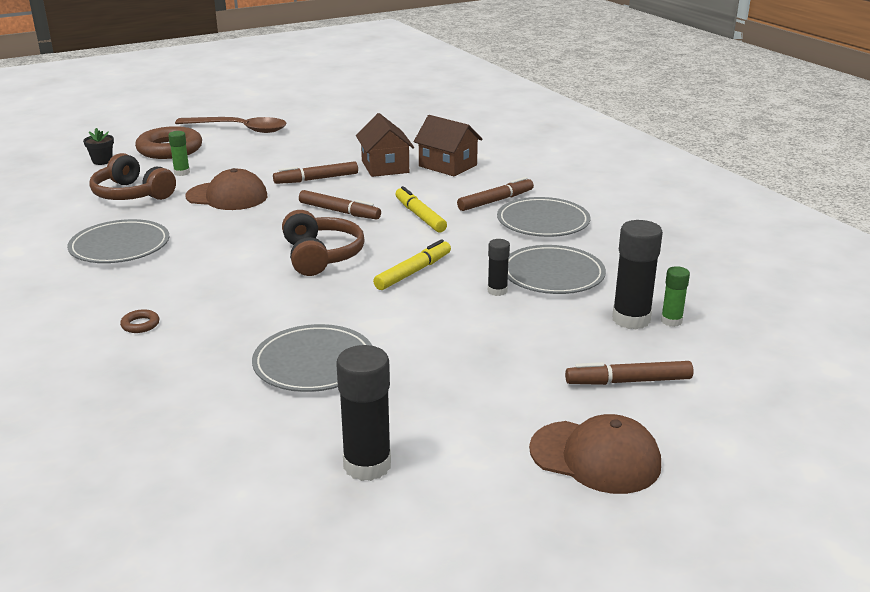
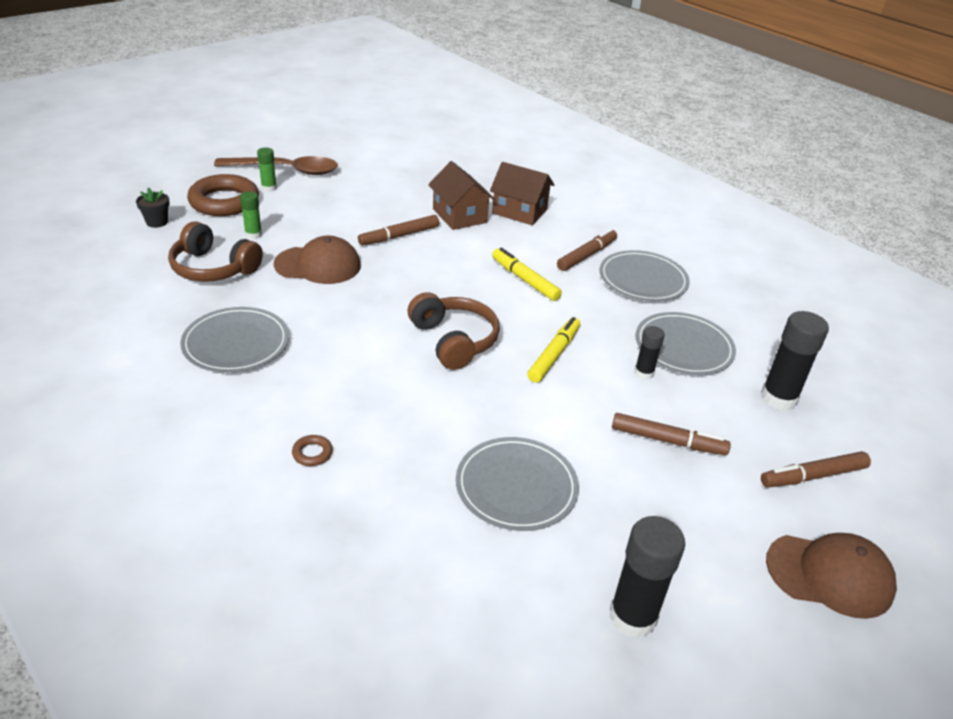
camera: 15 degrees left, 10 degrees up
(339, 211) = (443, 279): brown marker -> brown marker (668, 441)
(671, 321) = (813, 396): green glue stick -> green glue stick (269, 188)

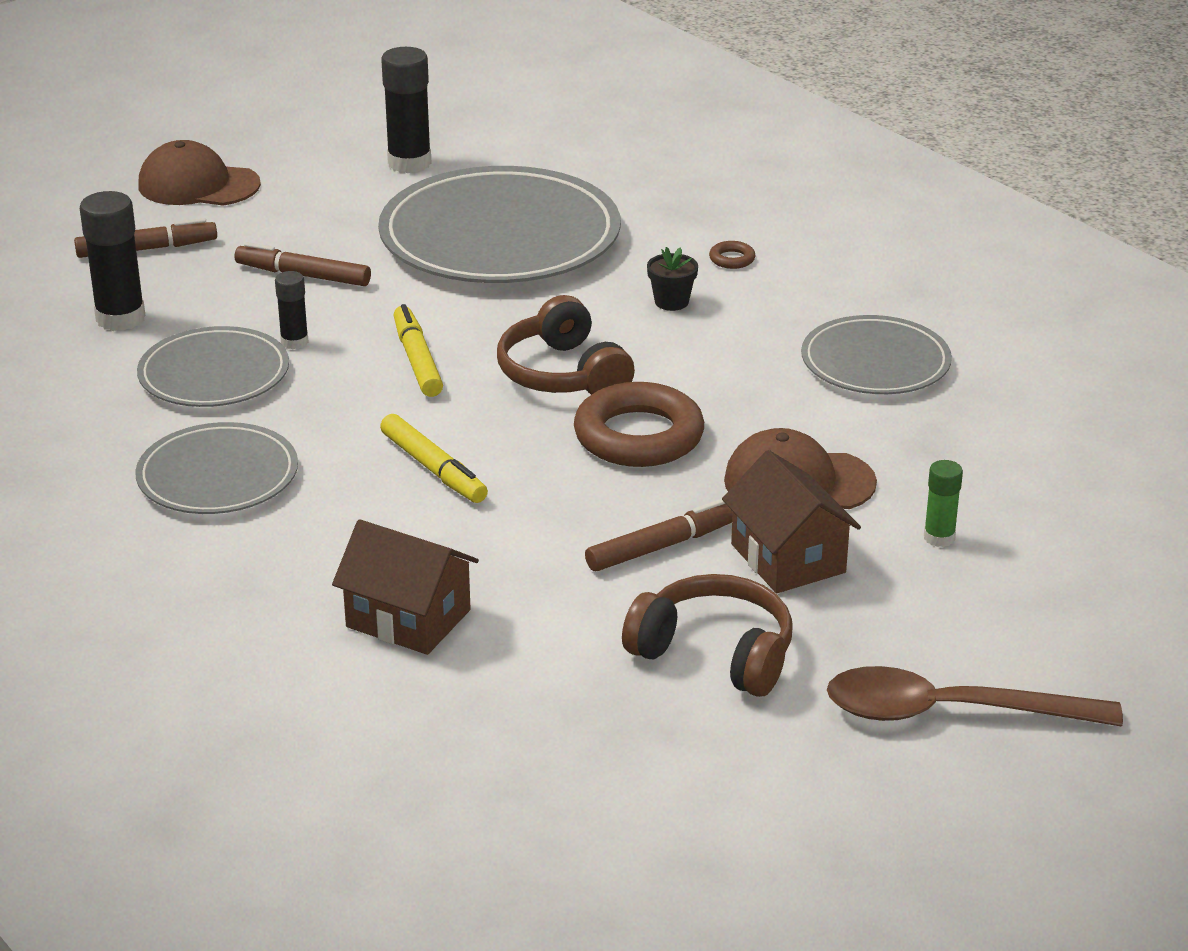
camera: 175 degrees left, 5 degrees down
(157, 222) = (1134, 557): black flower pot -> black flower pot (671, 302)
(213, 268) = (973, 470): brown headphones -> brown headphones (714, 654)
(224, 202) = (1037, 612): brown ring -> brown ring (638, 436)
(269, 188) = (964, 655): green glue stick -> none
(459, 216) = (541, 600): brown house -> brown house (788, 558)
(516, 487) = (500, 237): grey plate -> grey plate, size x1.77
(554, 355) = (417, 360): yellow marker -> yellow marker turned 135 degrees clockwise
(586, 255) = (302, 520): brown marker -> none

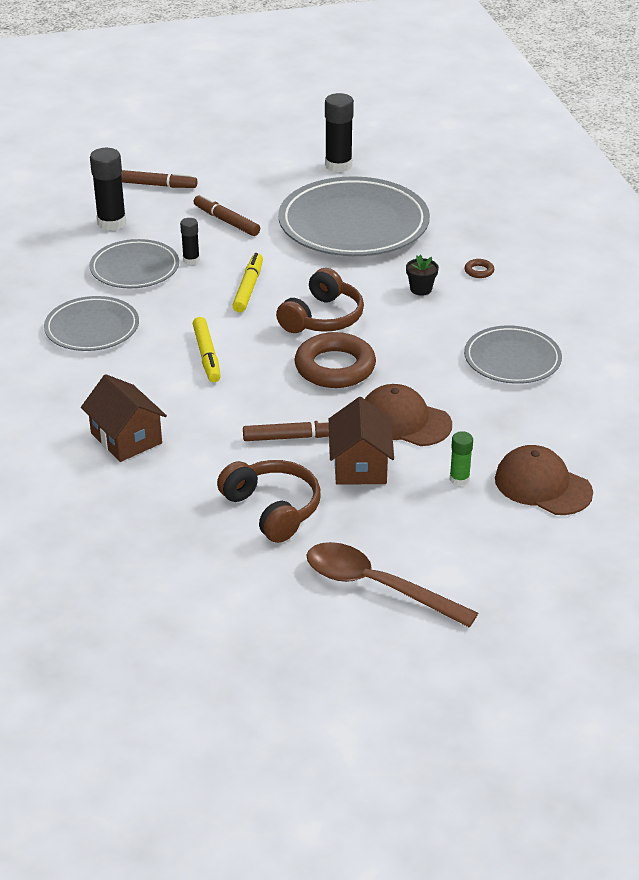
camera: 25 degrees right, 5 degrees up
(198, 185) = (212, 153): brown cap -> brown cap (542, 485)
(563, 374) = (322, 318): brown headphones -> brown headphones turned 150 degrees counterclockwise

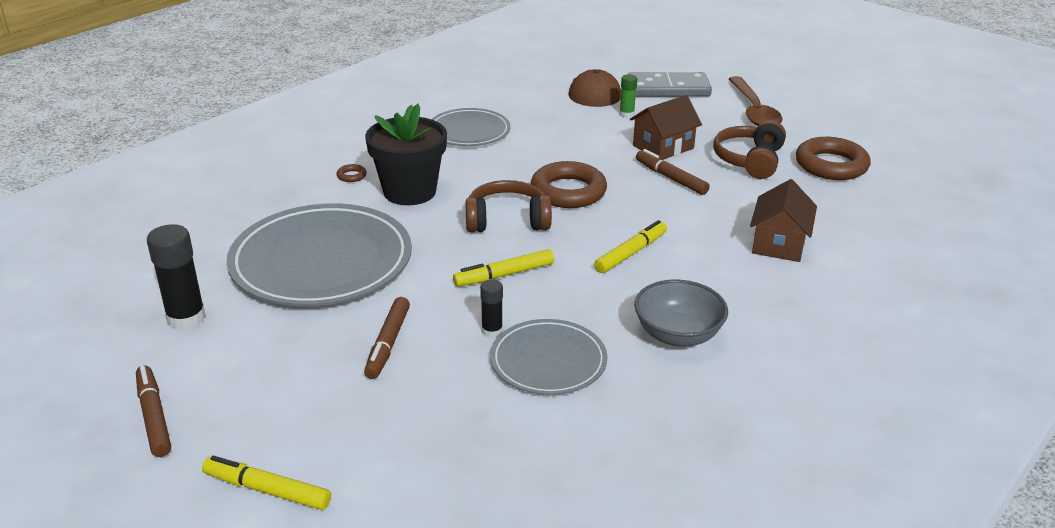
camera: 125 degrees left, 5 degrees down
(92, 328) = (677, 335): grey plate -> grey bowl
(111, 223) = (474, 431): black glue stick -> none
(151, 157) = (267, 490): none -> yellow marker
(156, 185) = (345, 443): brown marker -> brown marker (154, 416)
(202, 562) = (831, 165): none -> brown ring
(404, 421) = (594, 147): brown cap -> none
(421, 289) = (409, 192): black flower pot -> black flower pot, size x2.41
(500, 549) = (668, 89): none -> grey domino

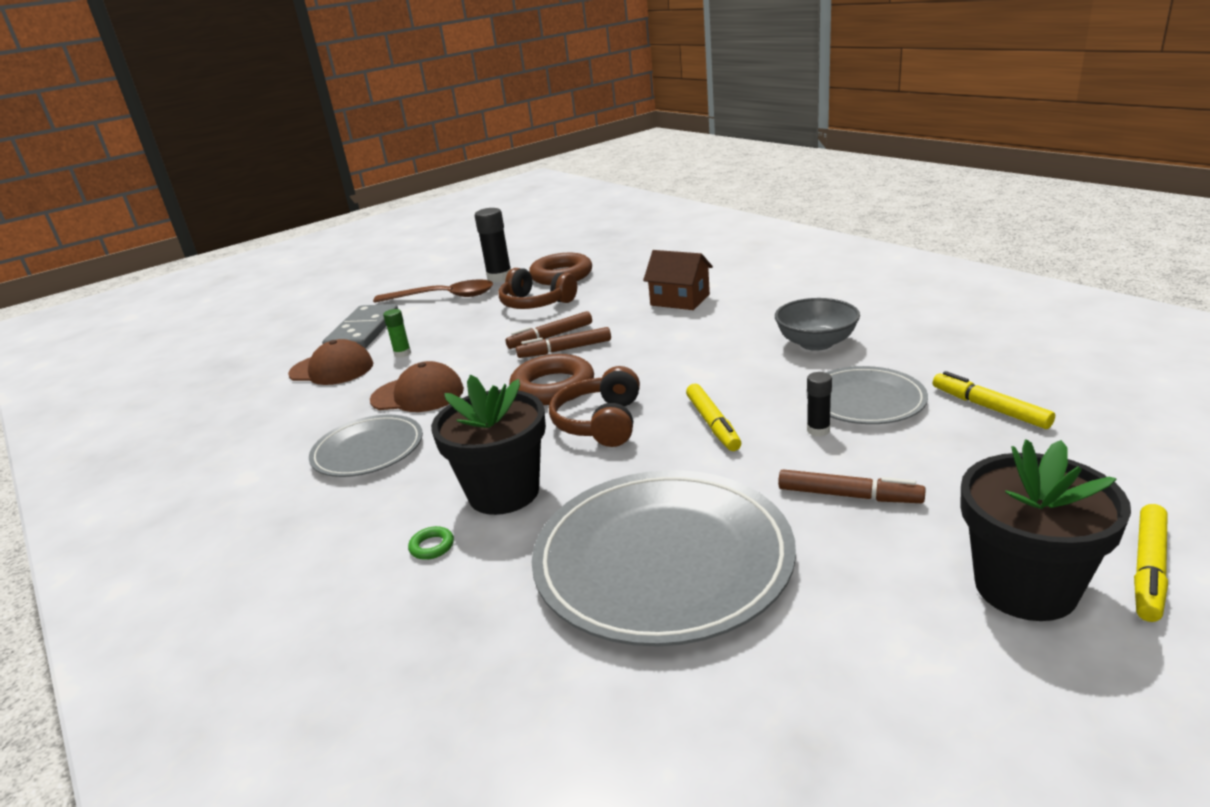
camera: 75 degrees left, 5 degrees down
(154, 416) = (1059, 700): brown marker -> brown marker (565, 350)
(186, 318) = (806, 696): black glue stick -> black glue stick (499, 278)
(261, 420) = (1025, 587): none -> black flower pot
(351, 176) = (432, 546): brown ring -> green ring
(553, 134) = (418, 395): none -> brown cap
(631, 253) = (682, 358): yellow marker -> yellow marker (989, 408)
(663, 147) = (486, 338): brown house -> none

